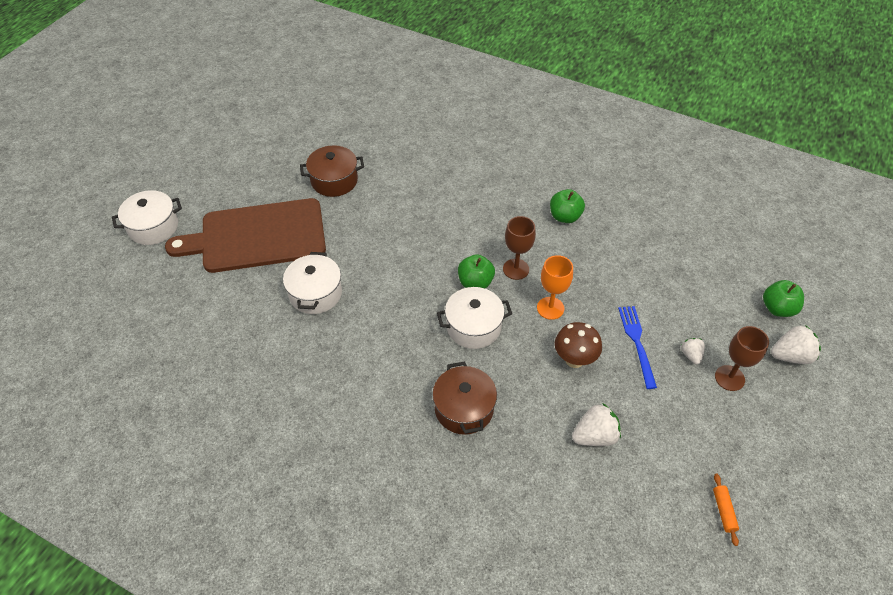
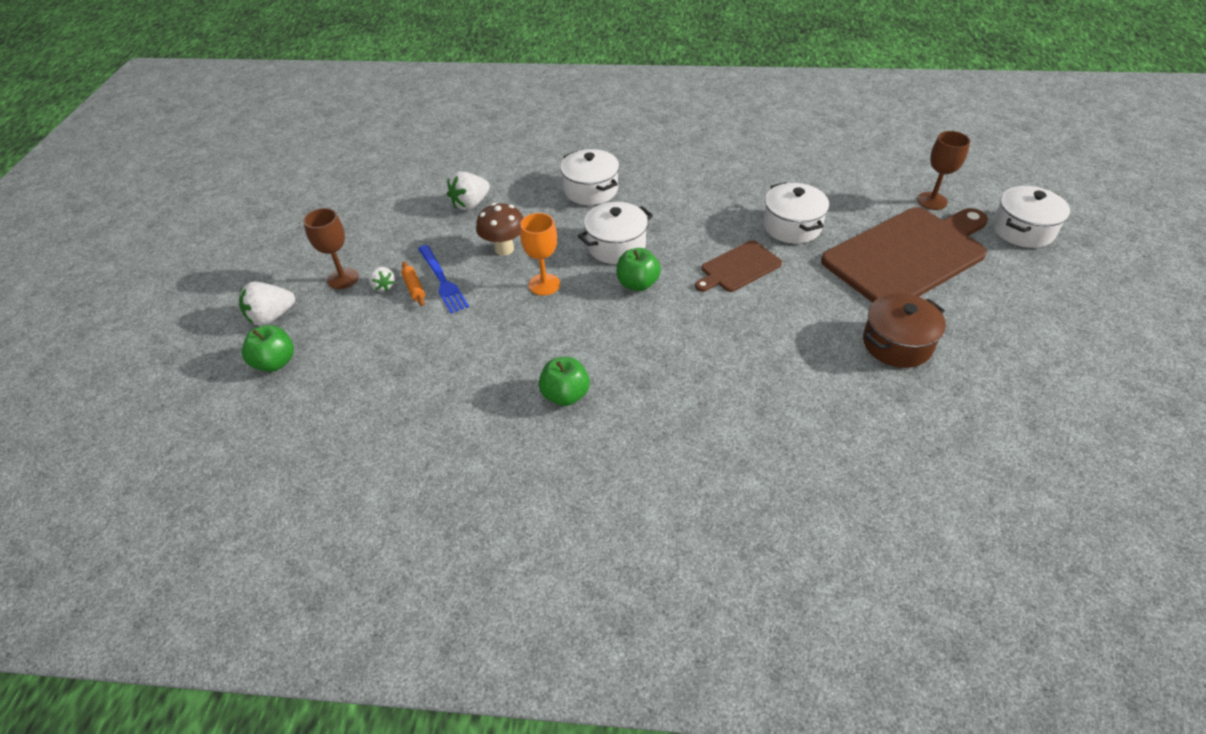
camera: 160 degrees right, 5 degrees down
(389, 270) = (738, 268): none -> brown cutting board
(464, 409) = (591, 190): brown pot -> white pot
(516, 269) = (599, 311): brown goblet -> brown goblet (932, 201)
(723, 511) = (357, 191): orange rolling pin -> orange rolling pin (414, 288)

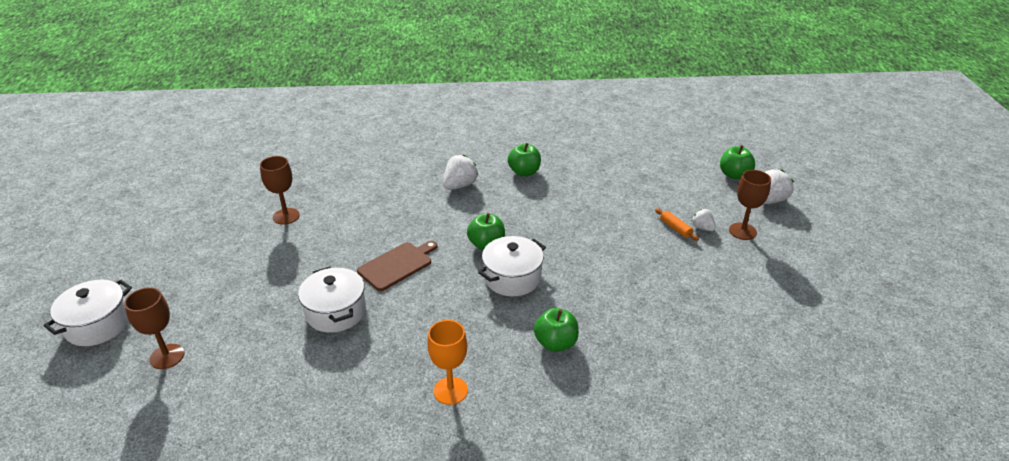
camera: 170 degrees right, 10 degrees down
(443, 281) = (655, 235): blue fork -> none
(470, 204) = (681, 314): white strawberry -> white strawberry (460, 185)
(504, 249) = (618, 267): brown mushroom -> none
(544, 284) = (567, 239): orange goblet -> orange goblet (450, 391)
(591, 190) = (556, 343): white pot -> green apple
(897, 344) = (286, 216): brown pot -> brown goblet
(908, 255) = (234, 288): brown cutting board -> none

